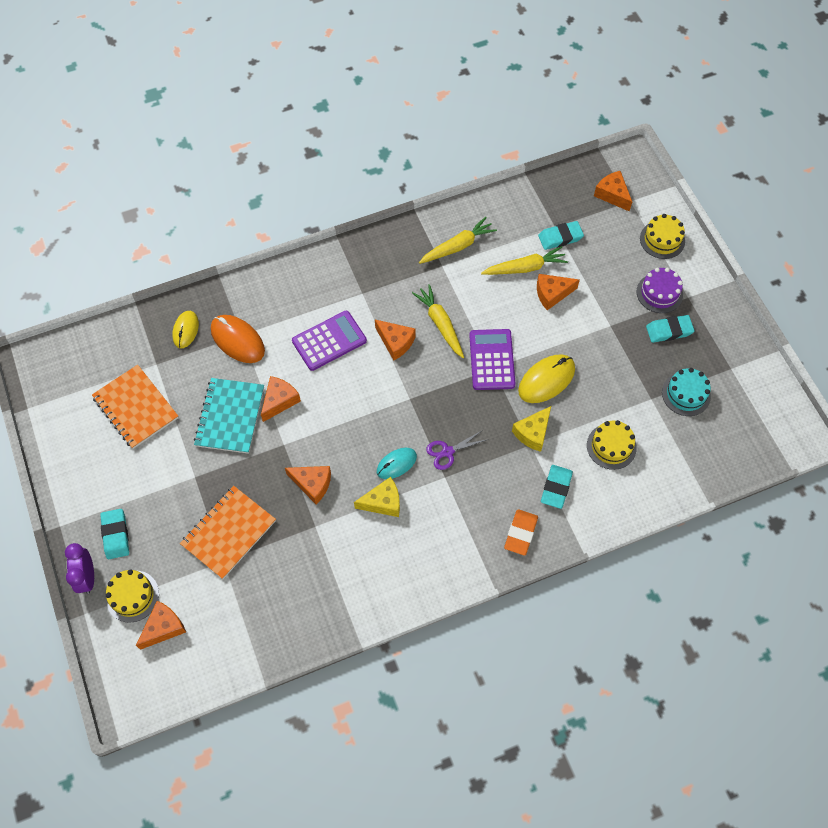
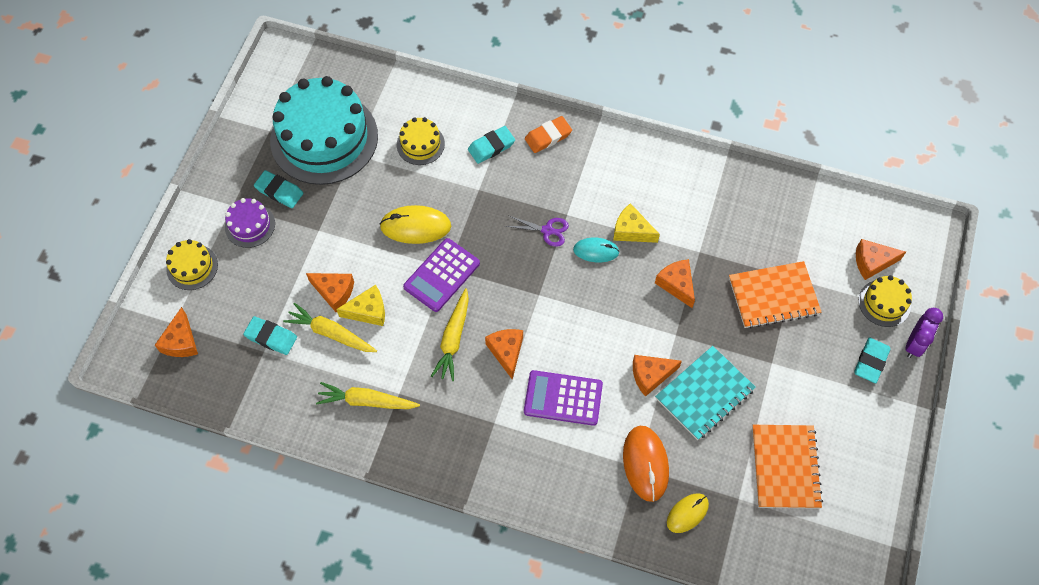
camera: 140 degrees left, 0 degrees up
(533, 433) = (468, 196): yellow cheese -> yellow cheese (368, 311)
(686, 394) = (324, 138): turquoise cake -> turquoise cake, size x2.23

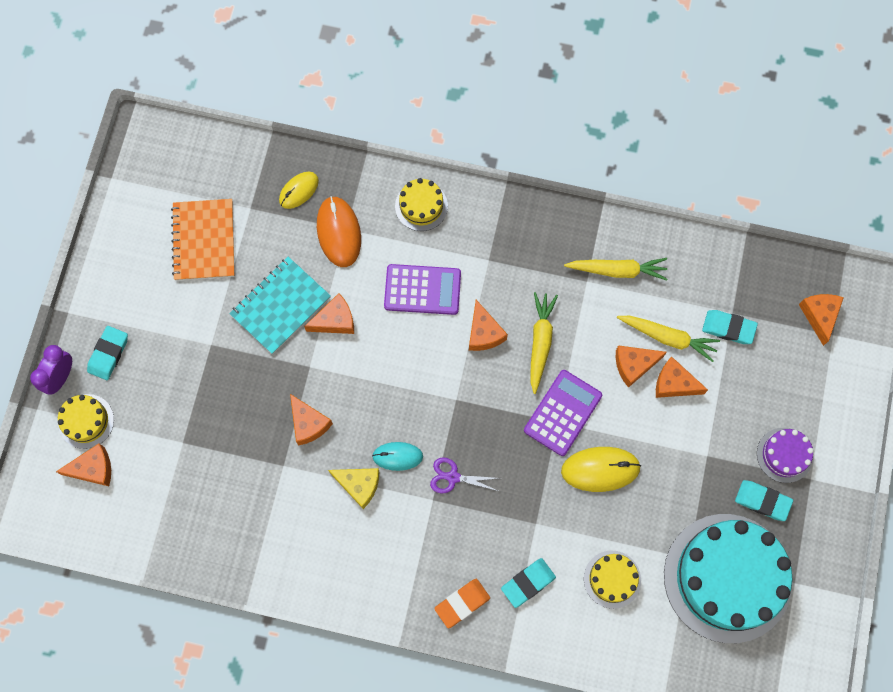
camera: 175 degrees right, 10 degrees up
(192, 267) = (833, 399): yellow cake -> yellow cake (421, 206)
(368, 311) = (634, 365): yellow cheese -> orange cheese
(773, 296) = (204, 419): orange notebook -> none

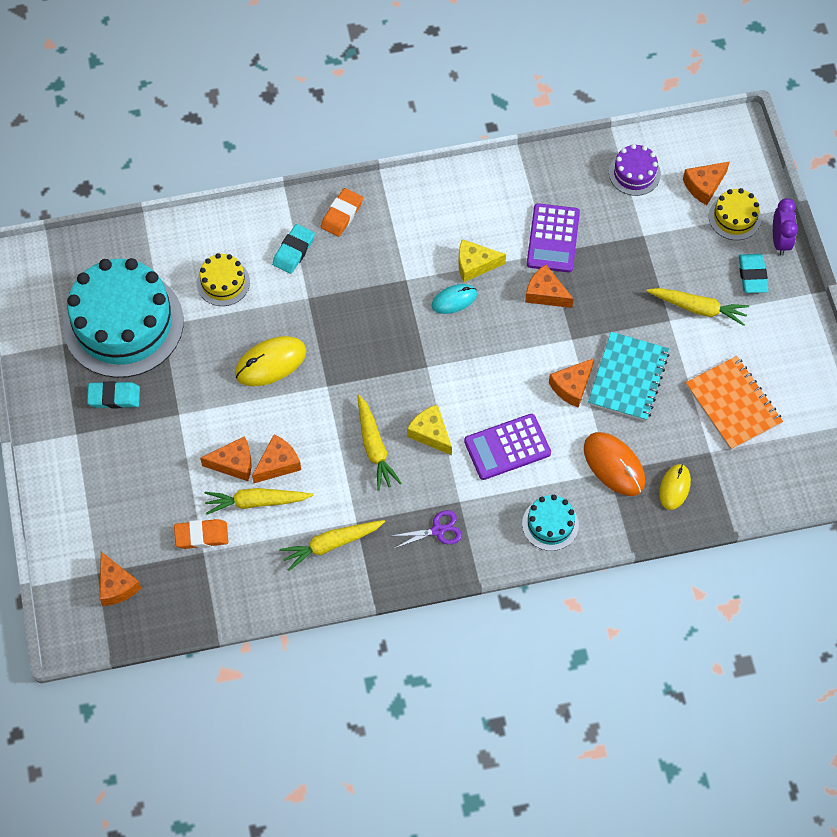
camera: 155 degrees right, 10 degrees down
(178, 344) = (698, 308): none -> yellow carrot
(421, 206) = (550, 524): yellow cake -> turquoise cake
(453, 477) = (397, 303): purple scissors -> purple scissors (438, 530)
(484, 333) = (430, 433): orange cheese -> yellow cheese
(563, 413) = (325, 395): purple calculator -> purple calculator (553, 238)
(728, 328) = (201, 535): turquoise eraser -> orange eraser
(784, 455) = (107, 444): purple cake -> purple cake (634, 173)

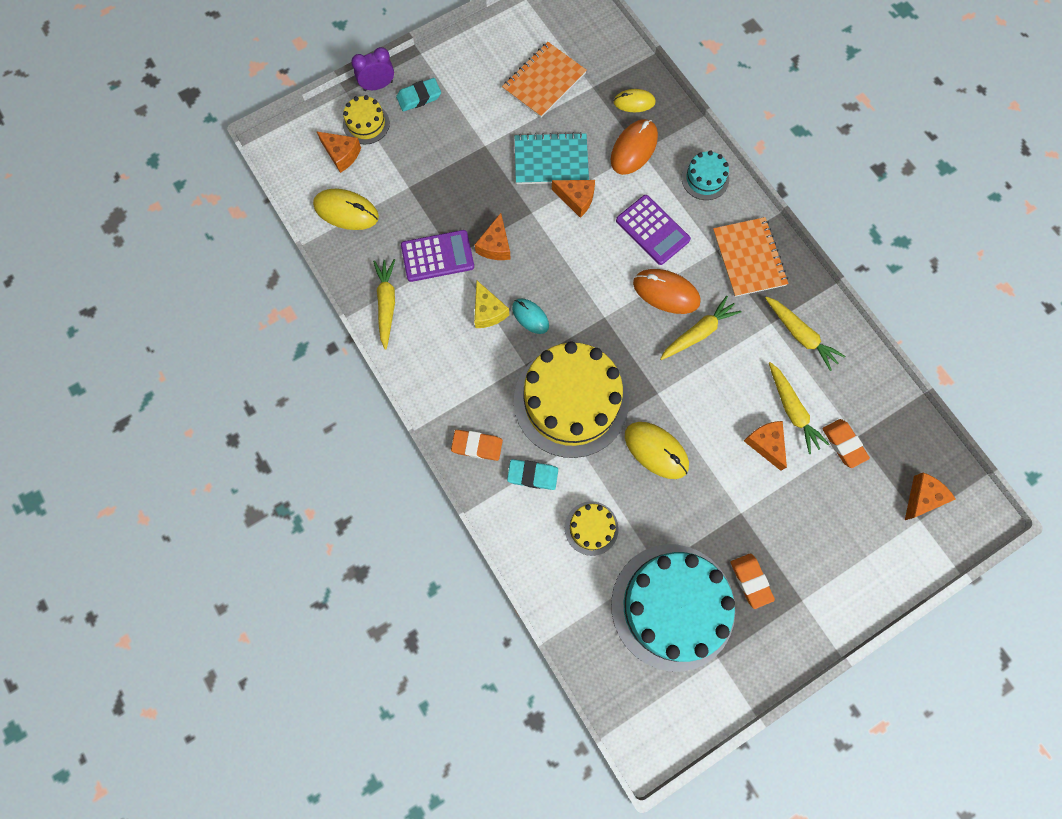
camera: 110 degrees left, 10 degrees up
(114, 397) = (750, 581): turquoise eraser -> orange eraser
(278, 464) = (749, 406): orange cheese -> none
(351, 306) = (571, 401): none -> yellow cake
(430, 433) = (666, 292): yellow cheese -> orange mouse
(438, 530) = (749, 258): purple scissors -> orange notebook
(634, 173) = (346, 211): purple cake -> yellow mouse
(698, 308) = (465, 128): yellow carrot -> yellow carrot (386, 304)

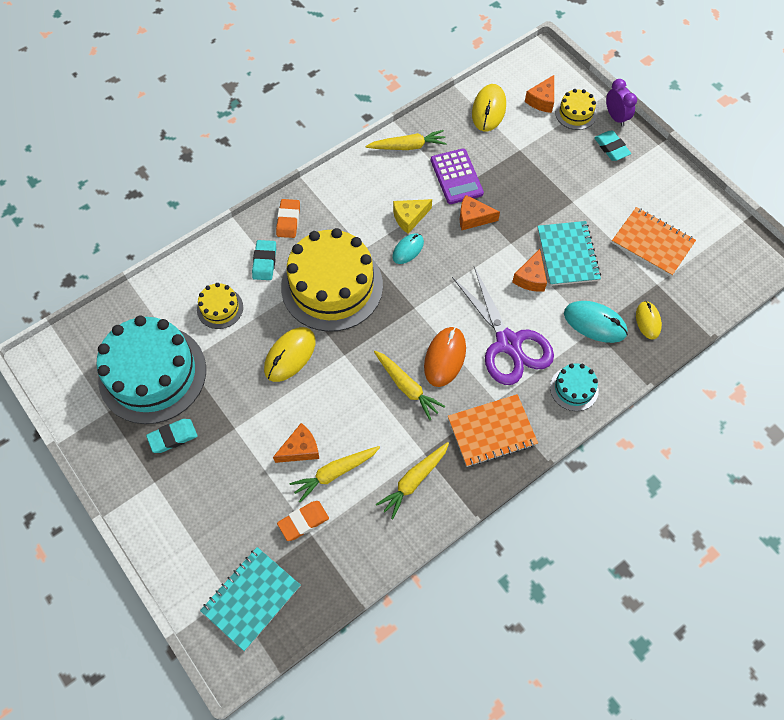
camera: 85 degrees right, 10 degrees down
(634, 149) = (595, 323): orange mouse -> turquoise mouse
(652, 230) = (508, 343): purple calculator -> purple scissors
(750, 581) = (173, 437): orange eraser -> turquoise eraser
(922, 498) = (251, 598): orange cheese -> turquoise notebook

